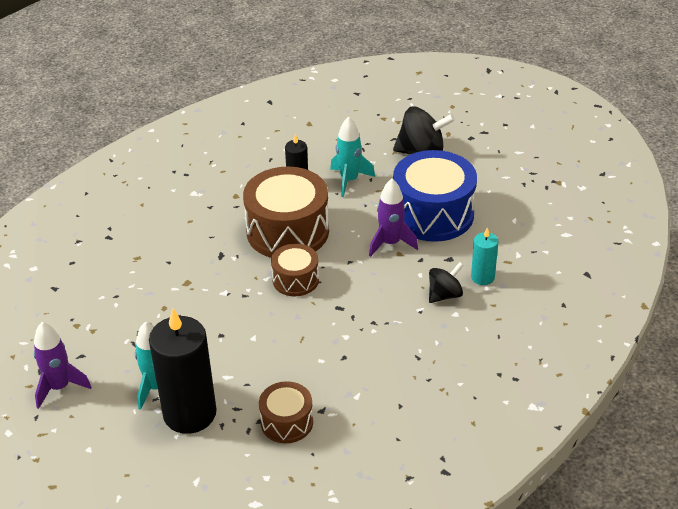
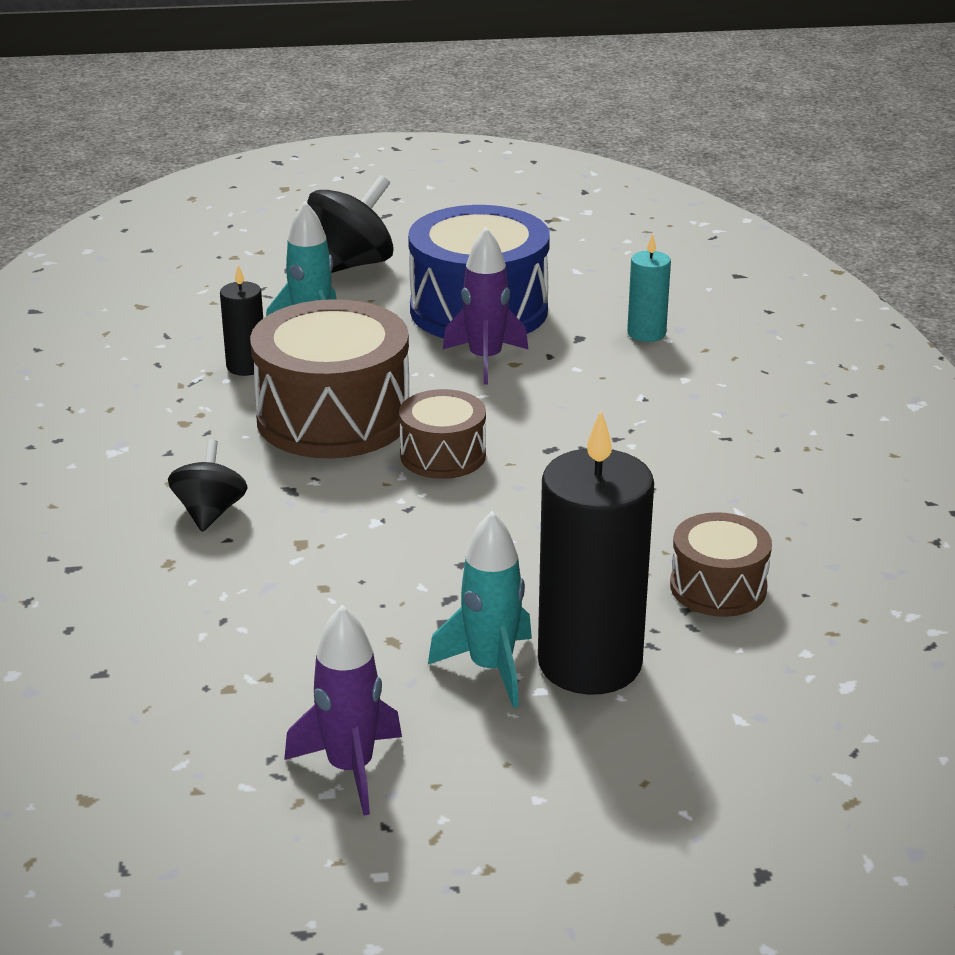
camera: 50 degrees left, 10 degrees down
(444, 295) = (640, 370): black spinning top -> black spinning top (210, 512)

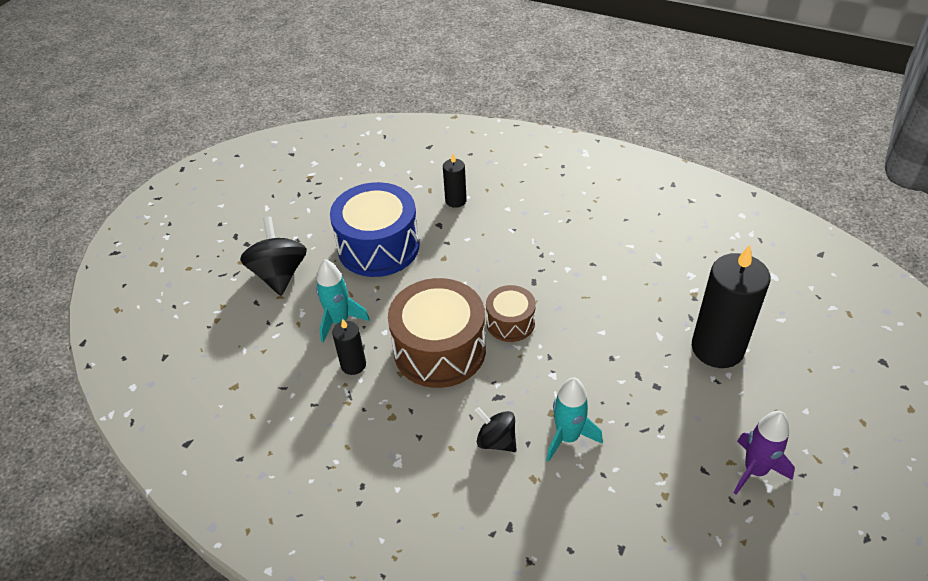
camera: 55 degrees left, 15 degrees up
(485, 360) = (431, 267): purple rocket -> none
(491, 668) = (703, 384): turquoise rocket -> turquoise rocket (568, 437)
(646, 333) = (455, 200): turquoise candle -> black candle
(718, 587) = (684, 280): brown drum -> none

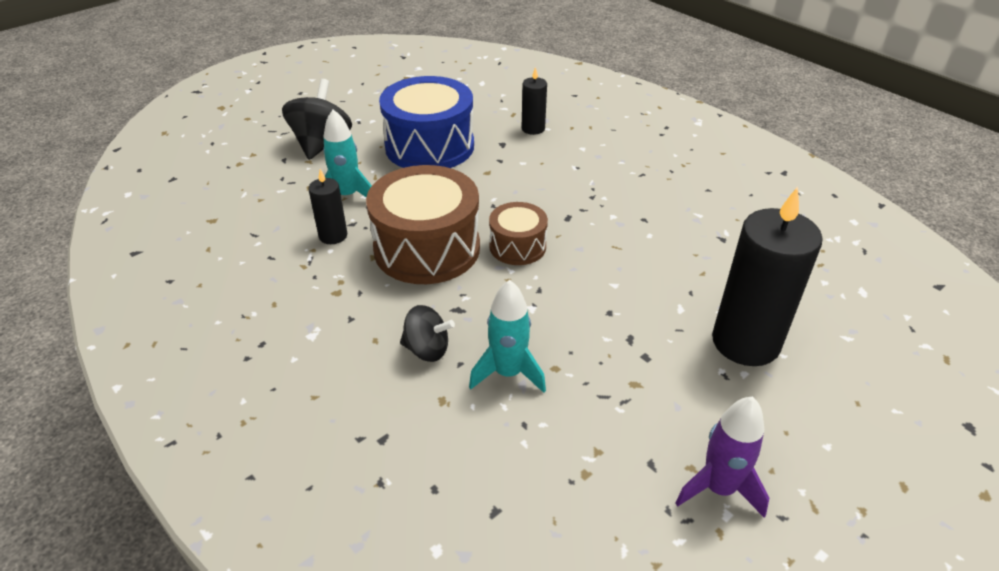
camera: 20 degrees right, 5 degrees down
(496, 441) = (427, 349): black spinning top -> black spinning top turned 135 degrees clockwise

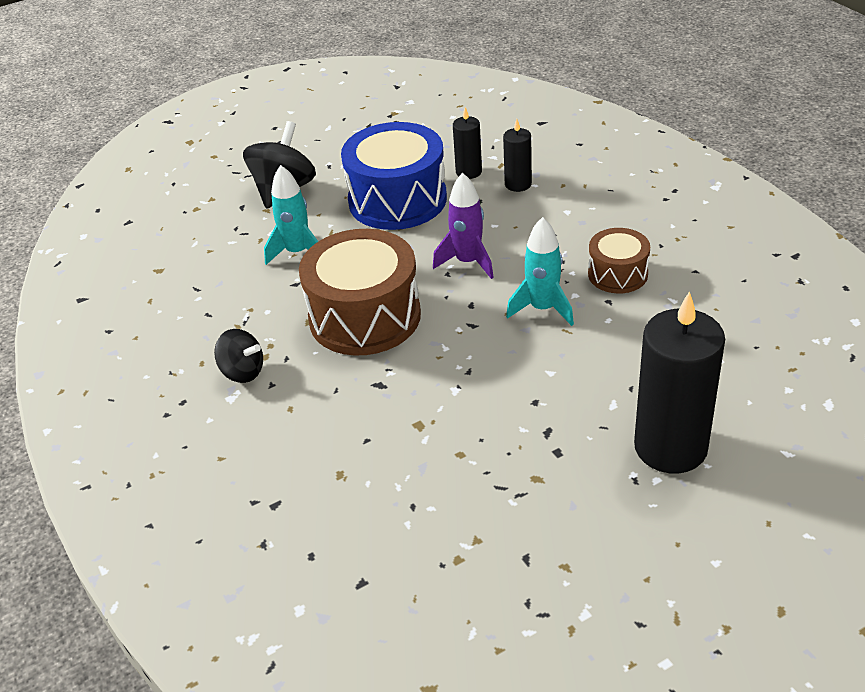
camera: 15 degrees right, 0 degrees up
(333, 236) = (273, 295): black candle -> black candle (468, 172)
(427, 349) = (338, 423): black spinning top -> black spinning top (243, 372)
(508, 373) = (411, 454): turquoise rocket -> turquoise rocket (542, 309)
(517, 246) = (460, 322): brown drum -> brown drum (617, 274)
(718, 488) = (585, 589): purple rocket -> purple rocket (468, 262)

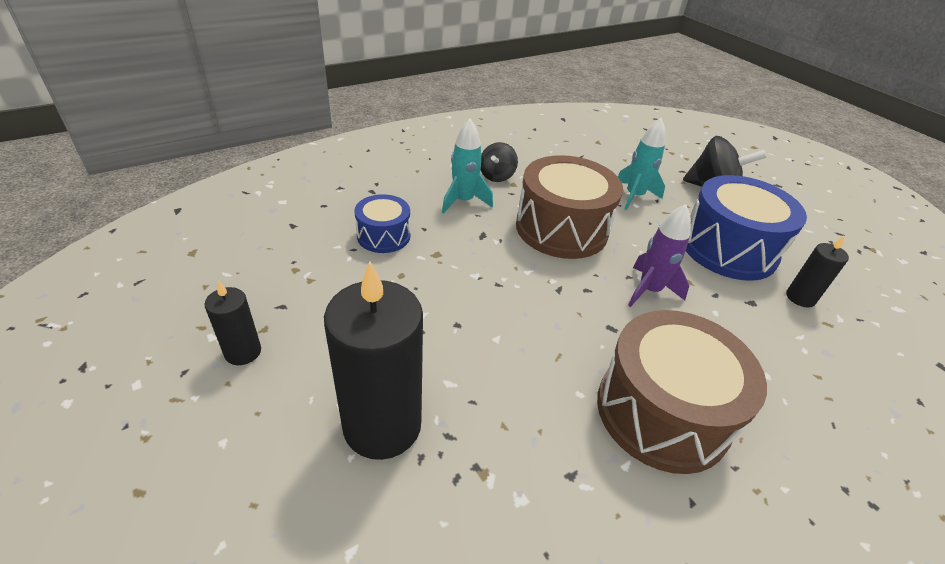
camera: 80 degrees right, 0 degrees up
(384, 478) = (383, 236): none -> blue drum
(518, 184) = (798, 335): black candle -> black candle (243, 352)
(542, 309) = (589, 340): turquoise rocket -> turquoise rocket (463, 201)
(617, 274) = (662, 412): brown drum -> brown drum, size x1.86

